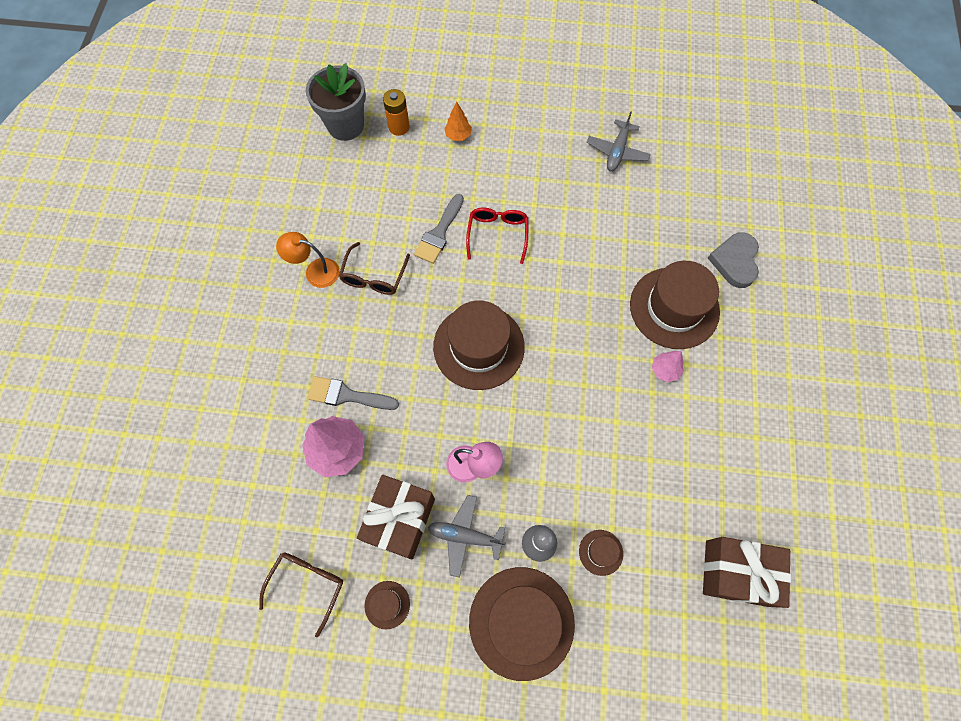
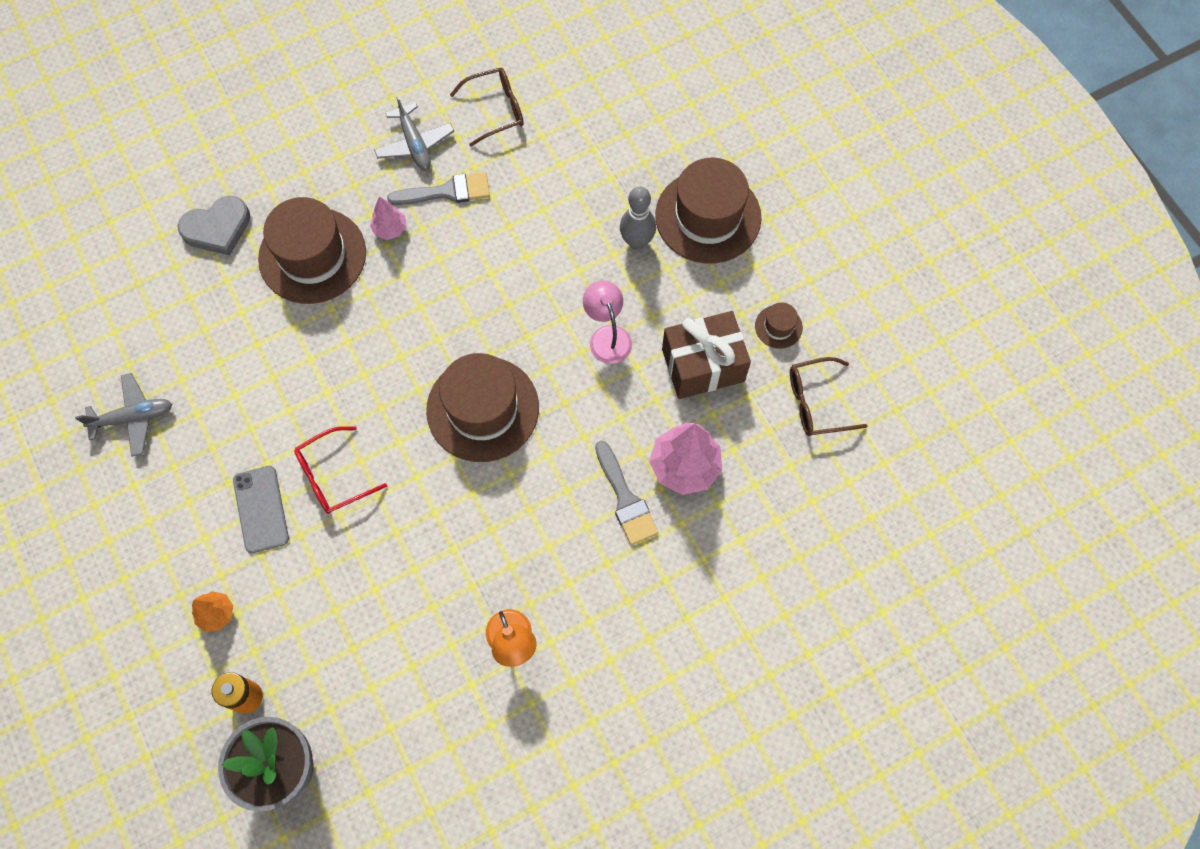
camera: 125 degrees left, 0 degrees up
(374, 276) = (474, 572): brown glasses -> brown glasses (495, 110)
(439, 233) = (372, 540): grey brush -> grey brush (446, 192)
(465, 536) = (674, 302): grey plane -> grey plane (415, 144)
(505, 186) = (261, 509): none -> grey phone
(600, 552) = (604, 190): brown hat -> none
(736, 573) = (544, 86): brown gift -> none

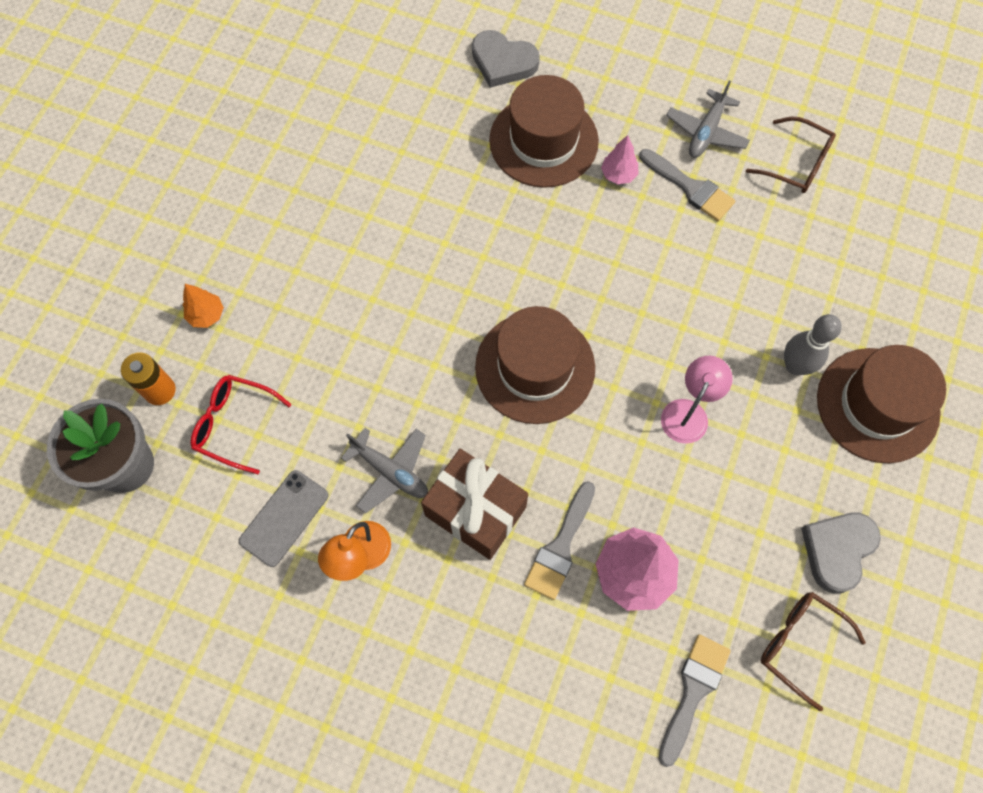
camera: 50 degrees right, 0 degrees up
(133, 418) = (308, 133): grey plane -> grey plane (390, 472)
(261, 509) = (312, 276): grey phone -> grey phone (284, 518)
(334, 476) = (382, 305): red glasses -> red glasses (235, 424)
(703, 365) = (739, 513): brown gift -> brown gift (475, 511)
(778, 327) = (837, 550): brown hat -> grey heart
(791, 495) = (693, 691): none -> grey brush

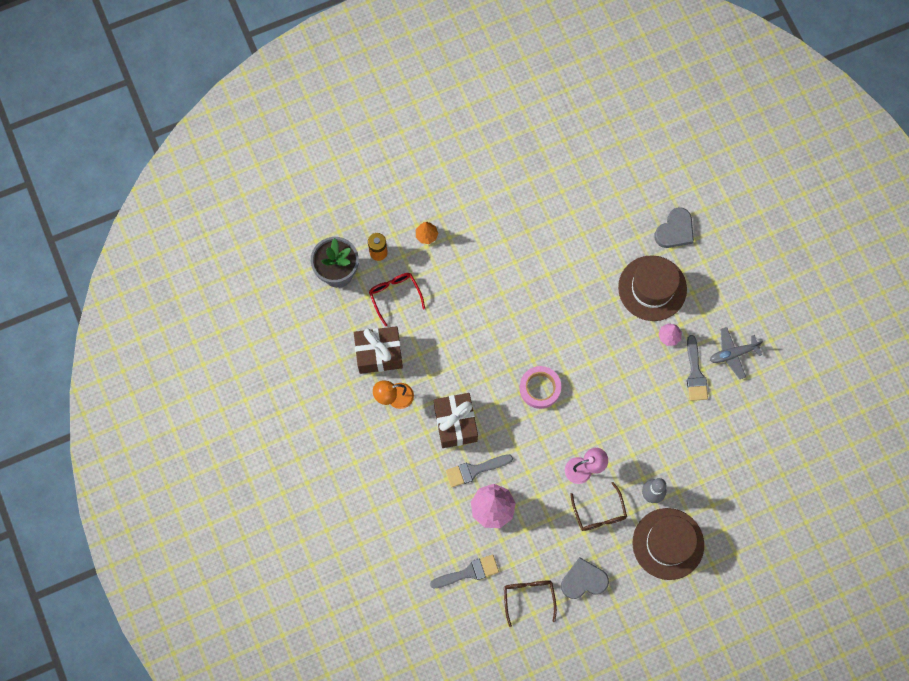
camera: 45 degrees right, 5 degrees up
(284, 518) = (379, 354): grey phone -> brown gift
(390, 472) = (437, 375): grey plane -> none
(503, 62) = (675, 230): grey heart -> grey heart turned 120 degrees counterclockwise
(535, 367) = (540, 388): brown hat -> pink tape
(796, 163) = (758, 408): brown glasses -> brown glasses (599, 512)

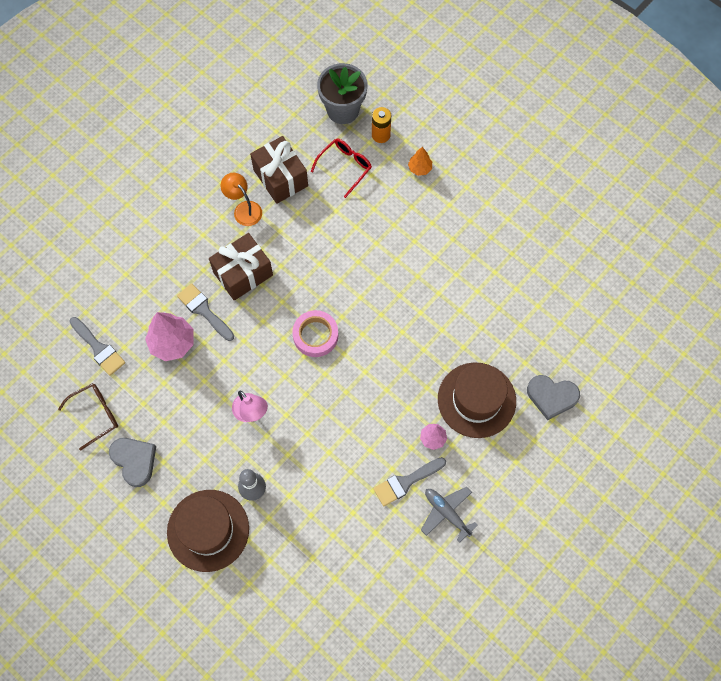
camera: 65 degrees right, 5 degrees down
(599, 512) = (211, 447): brown glasses -> none

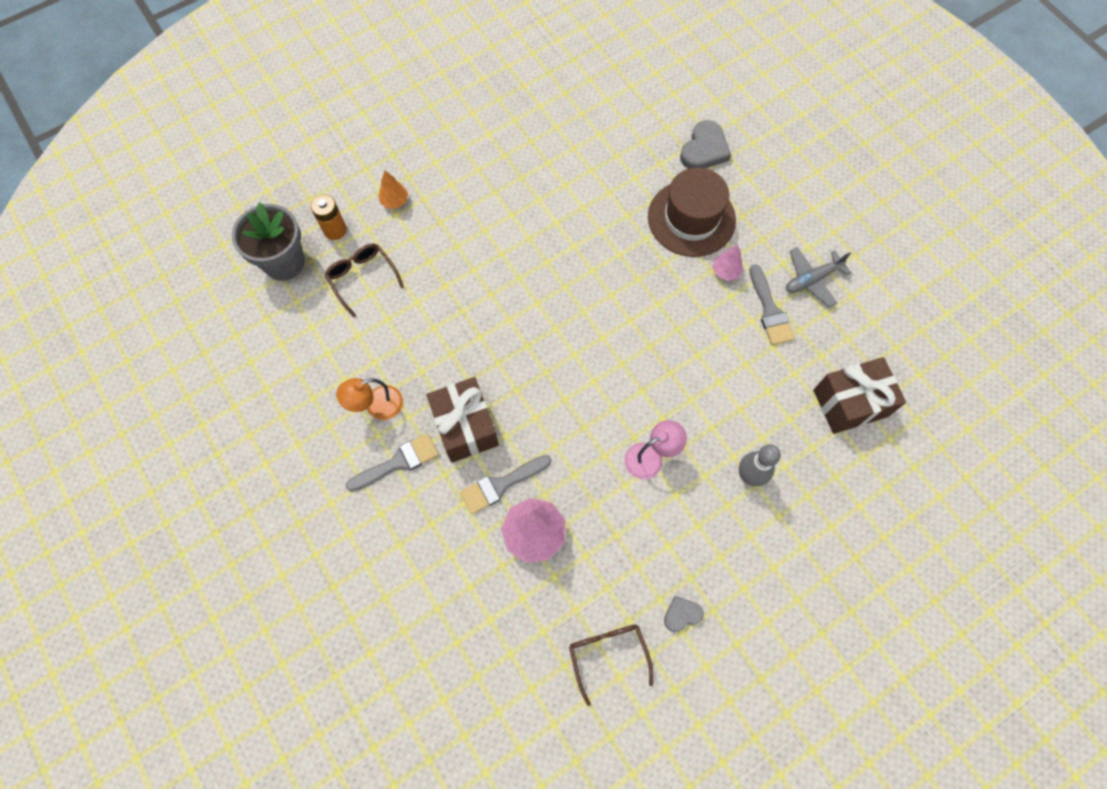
camera: 75 degrees left, 0 degrees up
(98, 348) = (515, 633): grey brush -> grey brush (398, 462)
(134, 461) = (682, 614): grey heart -> grey heart, size x0.58
(208, 530) = (788, 540): brown hat -> none
(280, 178) = (349, 353): brown gift -> brown gift (850, 403)
(315, 335) = (571, 362): pink tape -> none
(345, 167) = (362, 278): red glasses -> brown glasses

